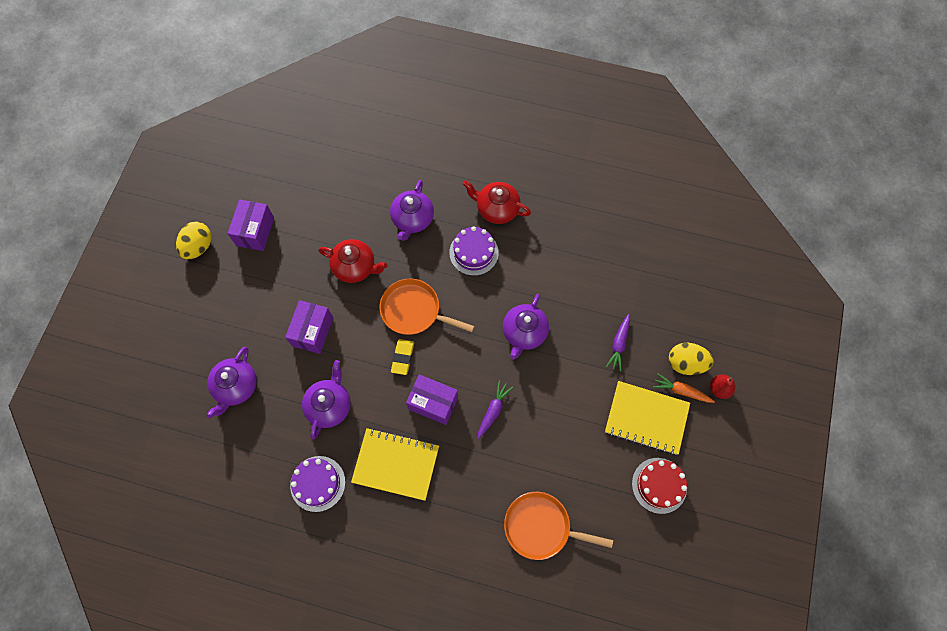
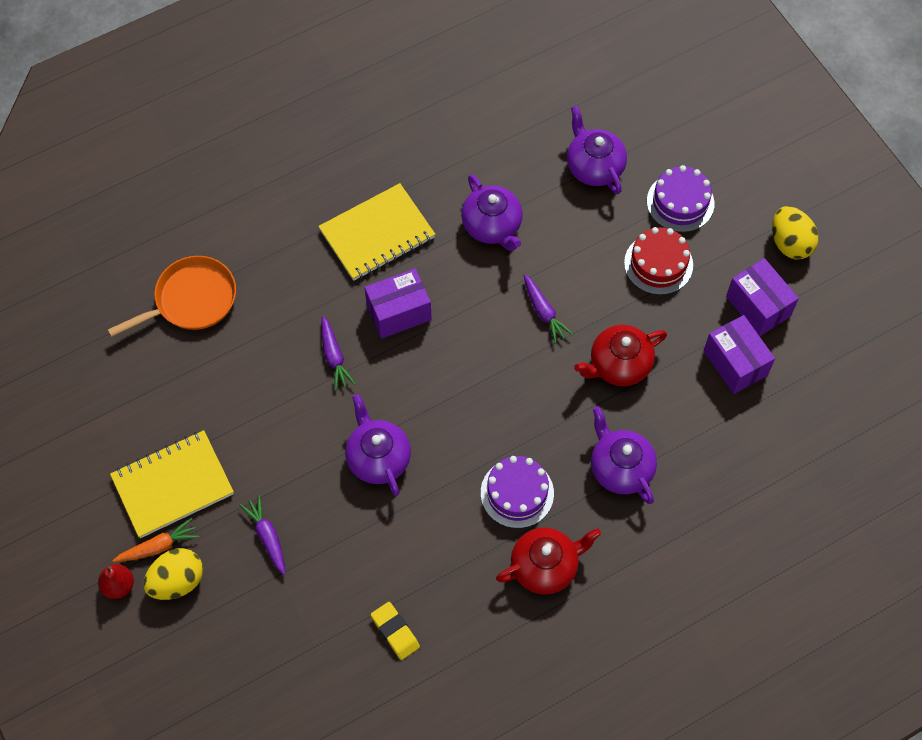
camera: 135 degrees right, 5 degrees down
(313, 332) = (584, 270): purple box -> purple box (735, 363)
(317, 483) = (429, 161): purple cake -> purple cake (680, 202)
(359, 329) = (544, 312): none -> purple carrot
(402, 357) = (473, 325): yellow eraser -> yellow eraser (395, 632)
(414, 310) = (511, 377): orange pan -> none
(659, 485) = (107, 432): red cake -> red cake (658, 264)

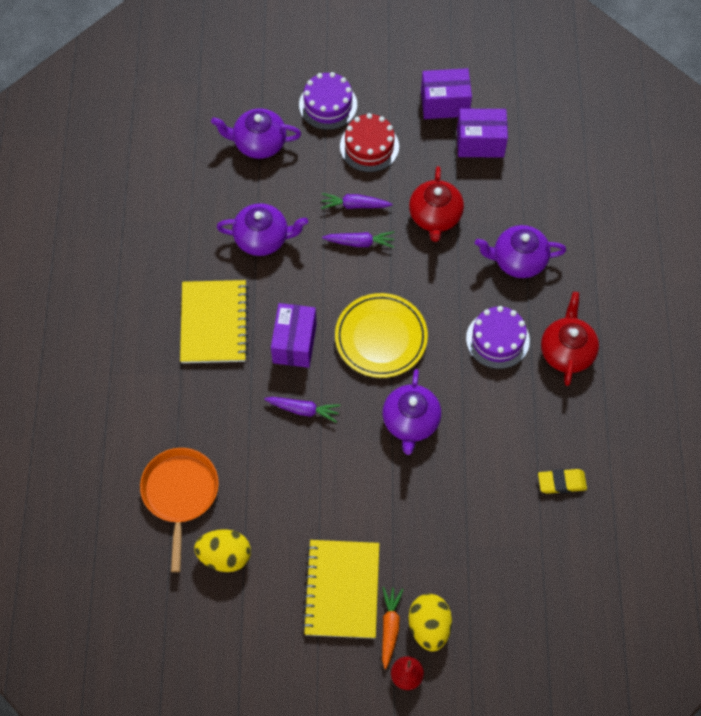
camera: 60 degrees left, 0 degrees up
(267, 536) = (430, 537): purple carrot -> purple carrot (354, 205)
(378, 458) = (410, 422): purple teapot -> purple teapot turned 90 degrees counterclockwise
(451, 385) = (381, 338): none -> yellow plate
(790, 243) = (407, 56): yellow egg -> yellow egg (225, 556)

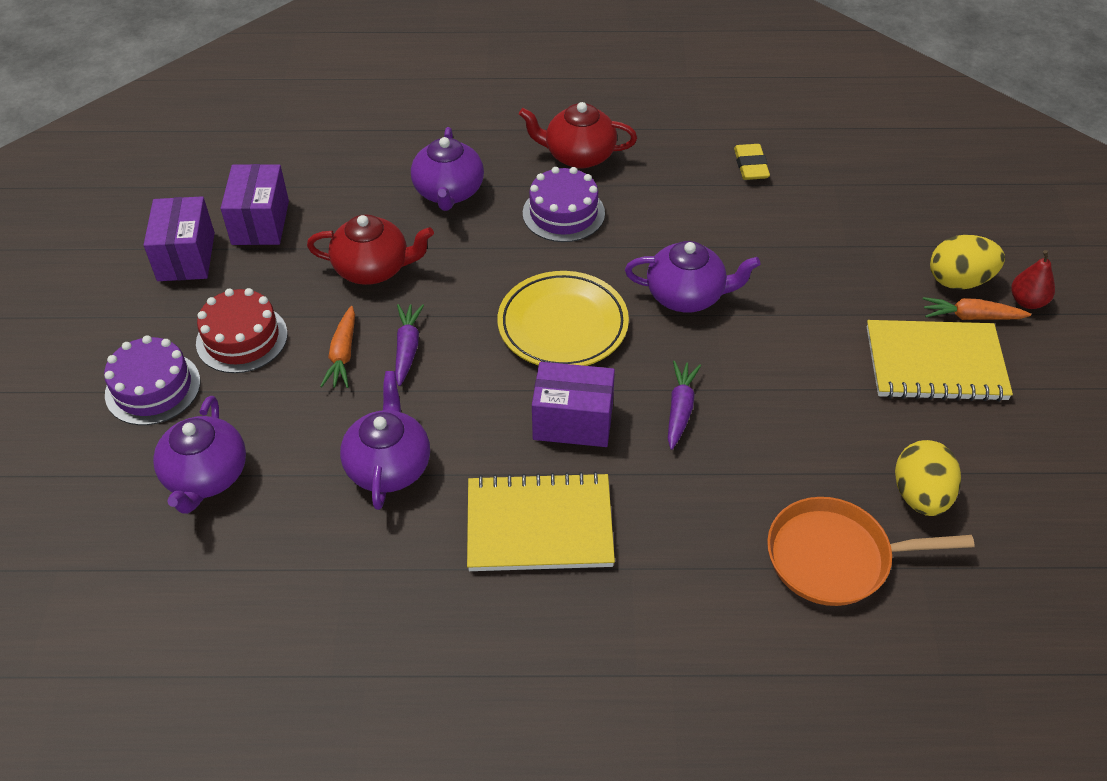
camera: 90 degrees left, 15 degrees down
(354, 205) = (343, 354): purple carrot -> orange carrot

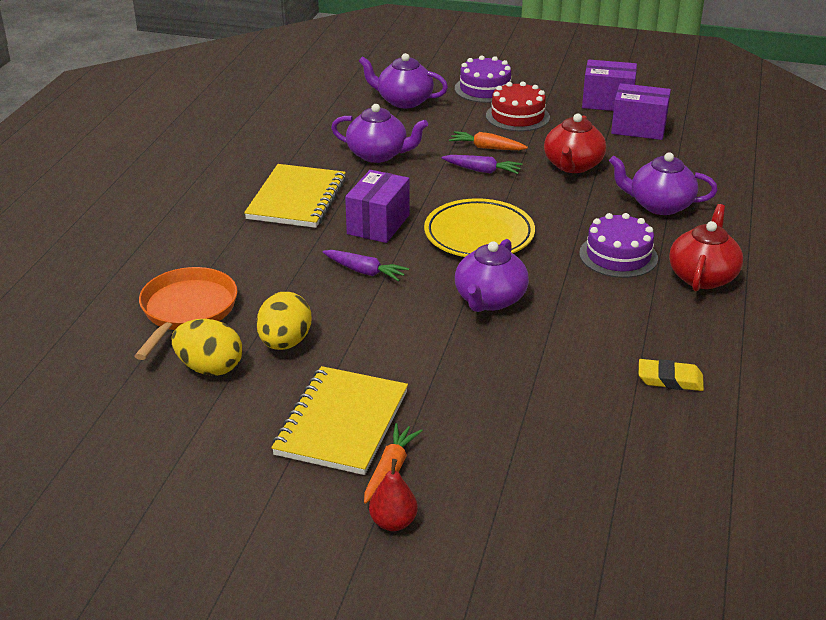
camera: 105 degrees right, 15 degrees down
(959, 281) = (444, 479): yellow egg -> yellow egg (285, 343)

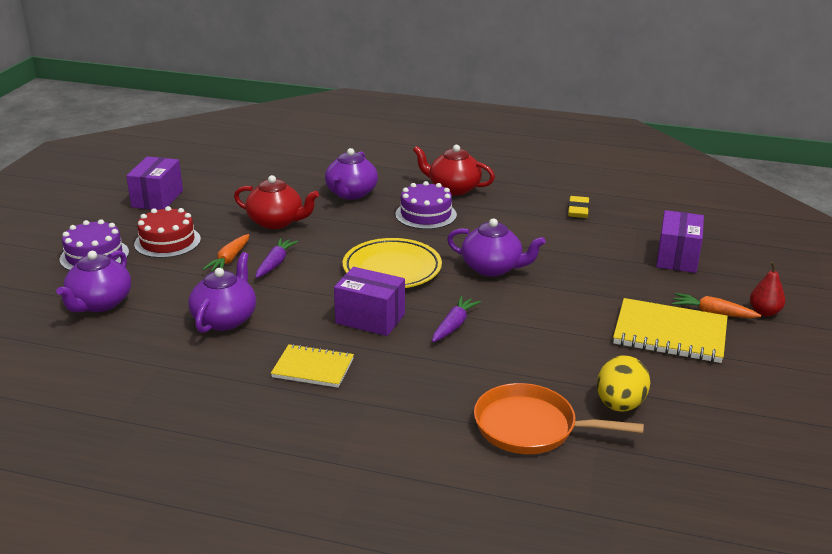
camera: 90 degrees left, 5 degrees down
(285, 343) = (572, 365): yellow egg -> none
(297, 199) = (313, 368): yellow notebook -> yellow notebook, size x0.63
(638, 128) = (215, 190): purple box -> purple box (677, 258)

